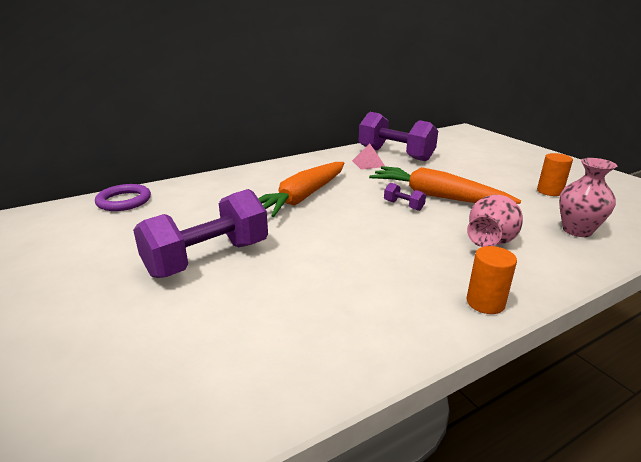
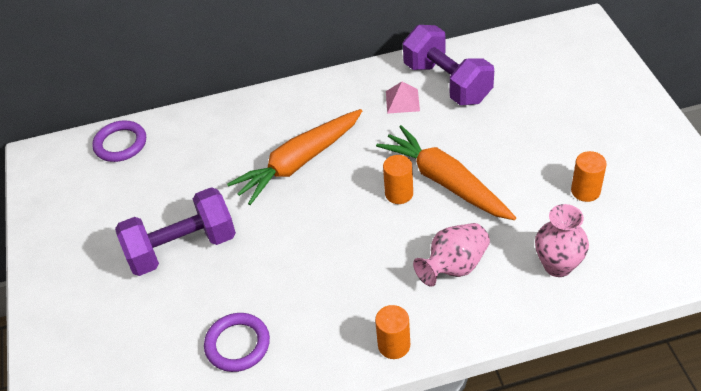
camera: 20 degrees right, 20 degrees up
(307, 328) = (237, 344): none -> purple ring
(403, 205) = (399, 193): purple dumbbell -> orange cylinder

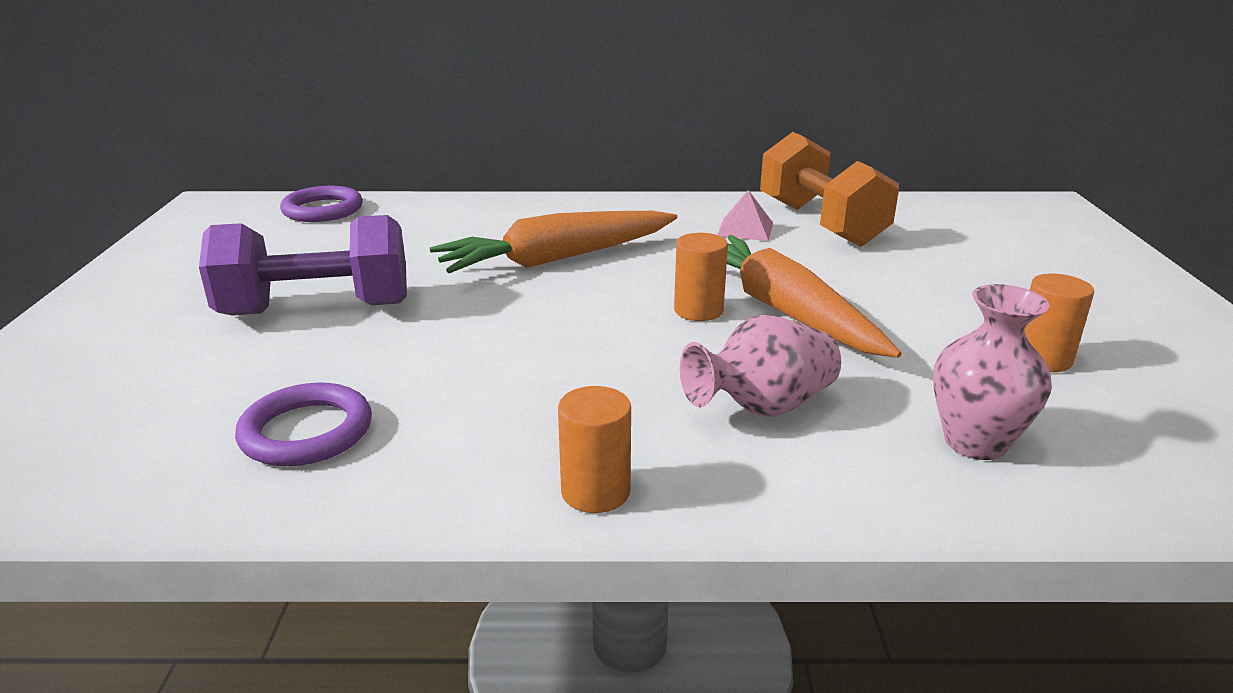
camera: 10 degrees right, 20 degrees down
(447, 83) = (821, 223): purple dumbbell -> orange dumbbell

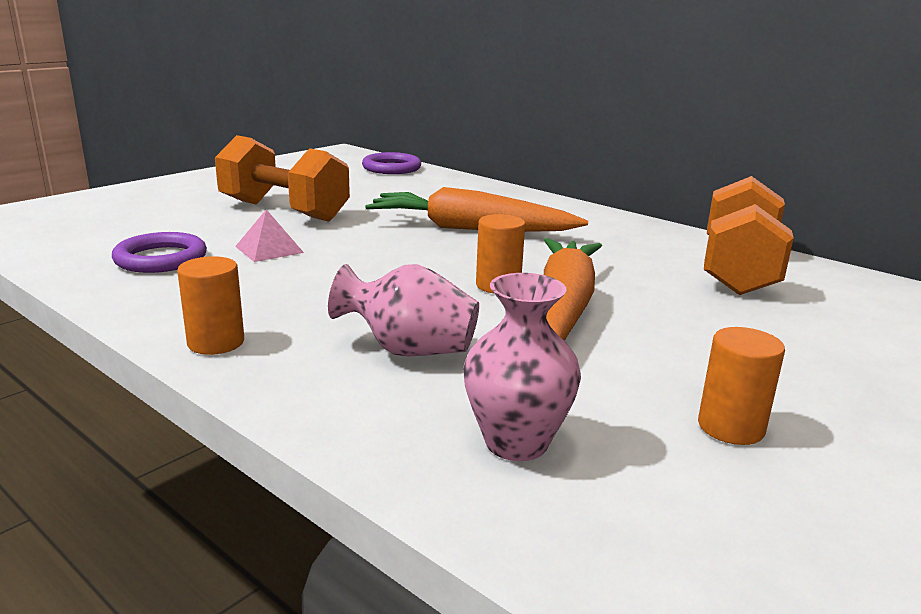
camera: 40 degrees right, 5 degrees down
(317, 309) = (284, 211): purple dumbbell -> orange dumbbell
(745, 229) = (656, 254): pink pyramid -> pink pyramid (269, 249)

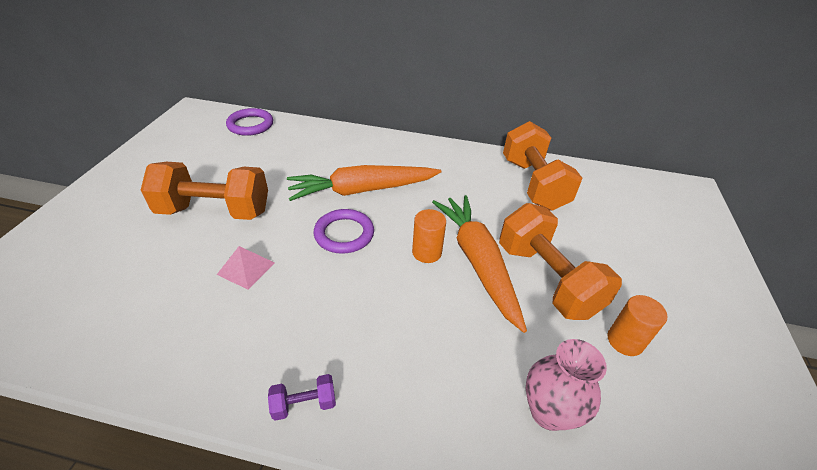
camera: 30 degrees left, 20 degrees up
(161, 259) = (170, 316): purple ring -> purple ring (344, 234)
(216, 342) = (304, 404): orange cylinder -> purple dumbbell
(409, 350) = (430, 349): pink vase -> none
(657, 345) = (547, 279): none -> orange dumbbell

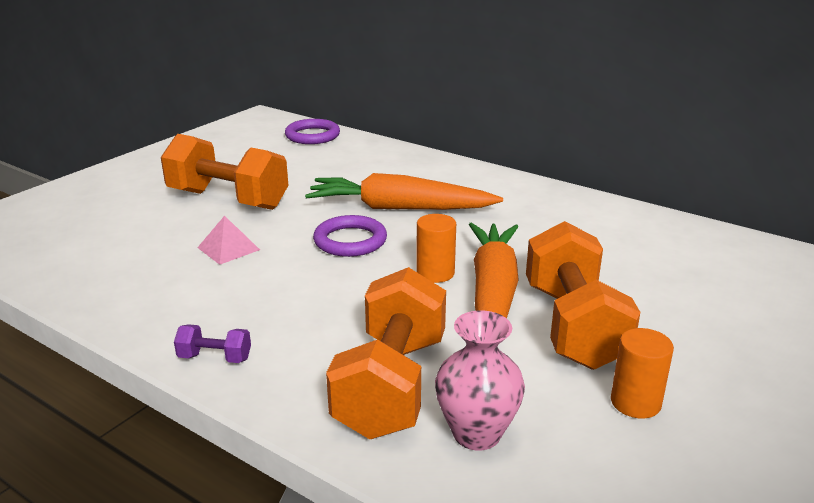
camera: 25 degrees right, 15 degrees down
(533, 184) = (632, 237): orange dumbbell -> orange dumbbell (391, 385)

